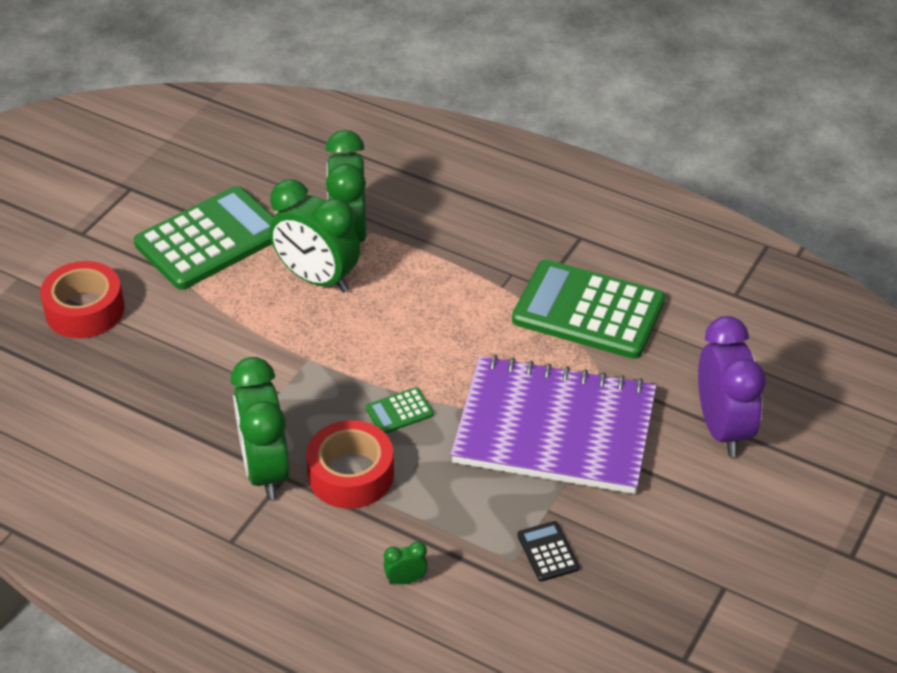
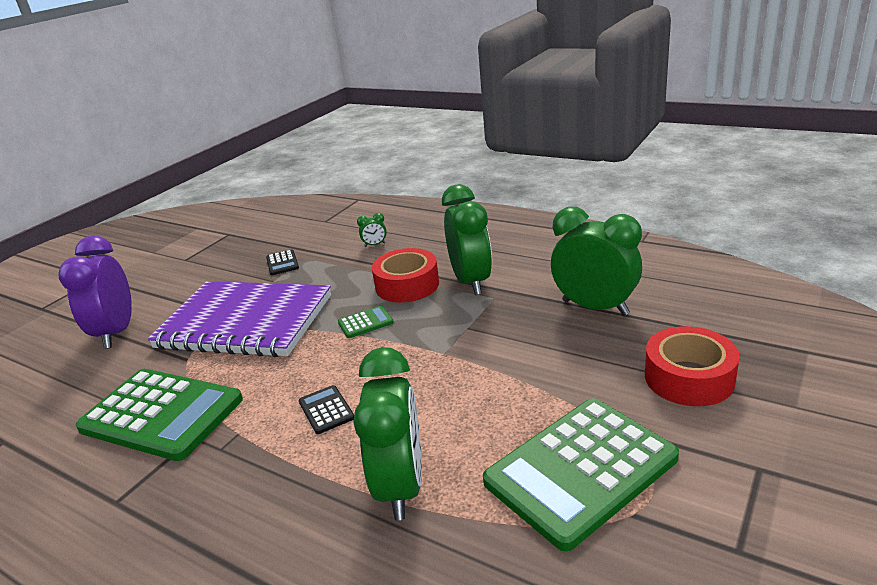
camera: 175 degrees left, 15 degrees down
(317, 279) = (439, 428): green clock -> green clock (595, 307)
(423, 303) = (326, 410): none -> black calculator

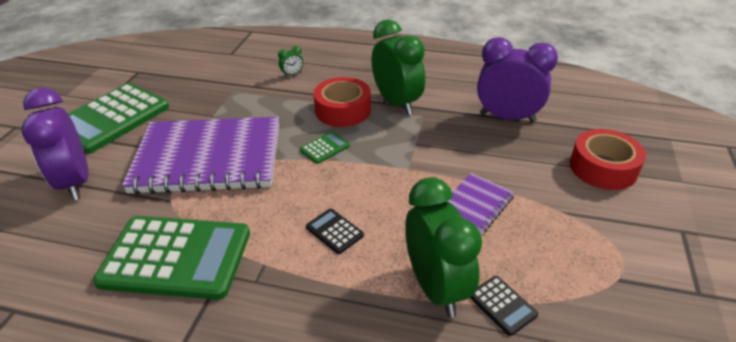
camera: 20 degrees left, 10 degrees up
(282, 263) = (212, 97): black calculator -> black calculator (502, 305)
(499, 402) = (475, 205): none -> purple notebook
(580, 470) = (565, 251): green calculator -> green calculator (111, 118)
(595, 307) = (507, 117): green clock -> purple clock

